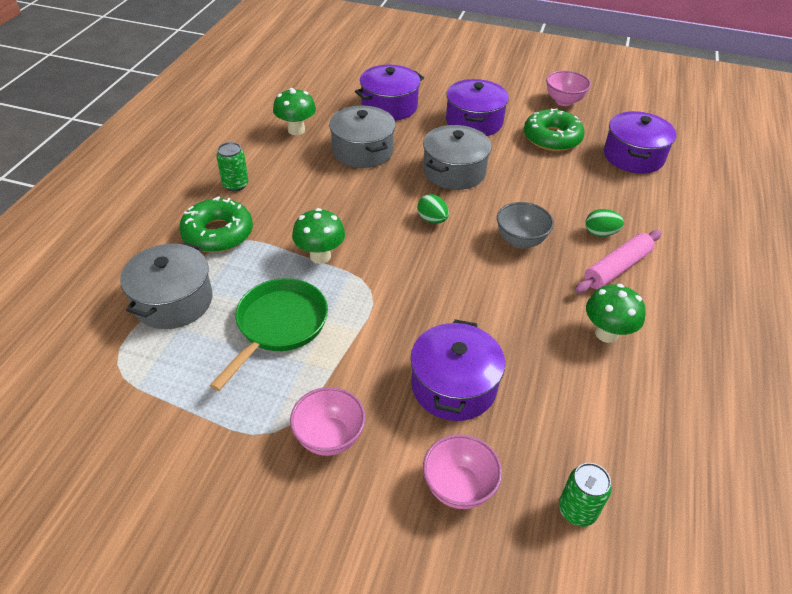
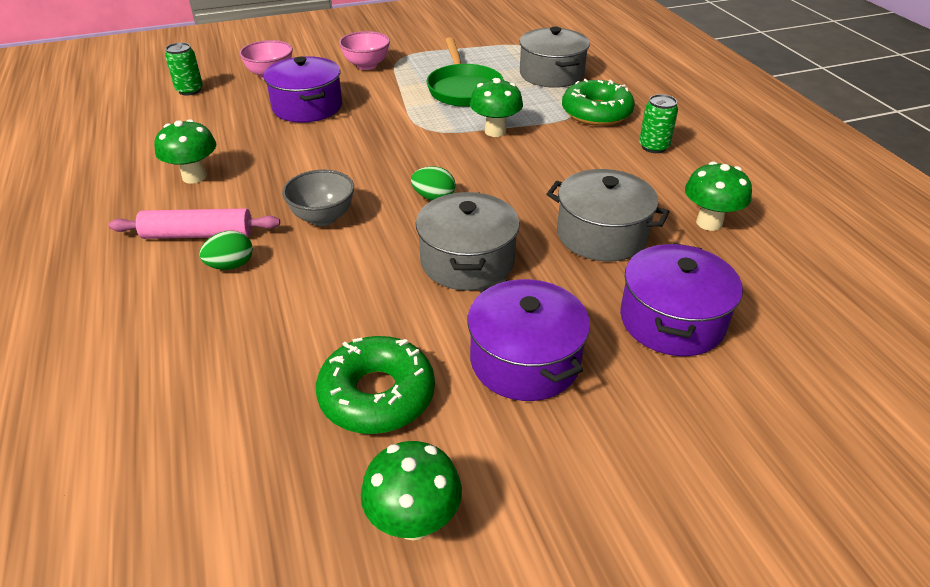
camera: 145 degrees right, 5 degrees down
(564, 101) = (414, 522): pink bowl -> green mushroom
(616, 268) = (198, 235): pink rolling pin -> pink rolling pin turned 75 degrees clockwise
(633, 156) = (214, 429): purple pot -> none

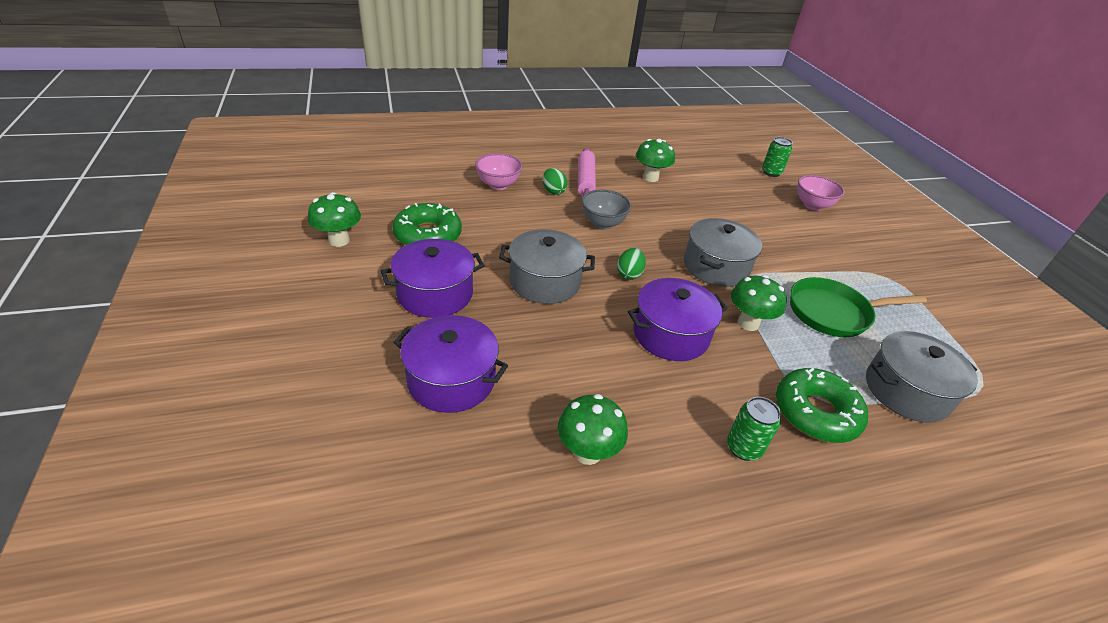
camera: 90 degrees right, 0 degrees up
(307, 107) = (762, 221): purple pot -> purple pot (670, 334)
(366, 65) = (858, 255): pink bowl -> pink bowl (498, 185)
(601, 235) = (572, 363): grey pot -> grey pot (716, 267)

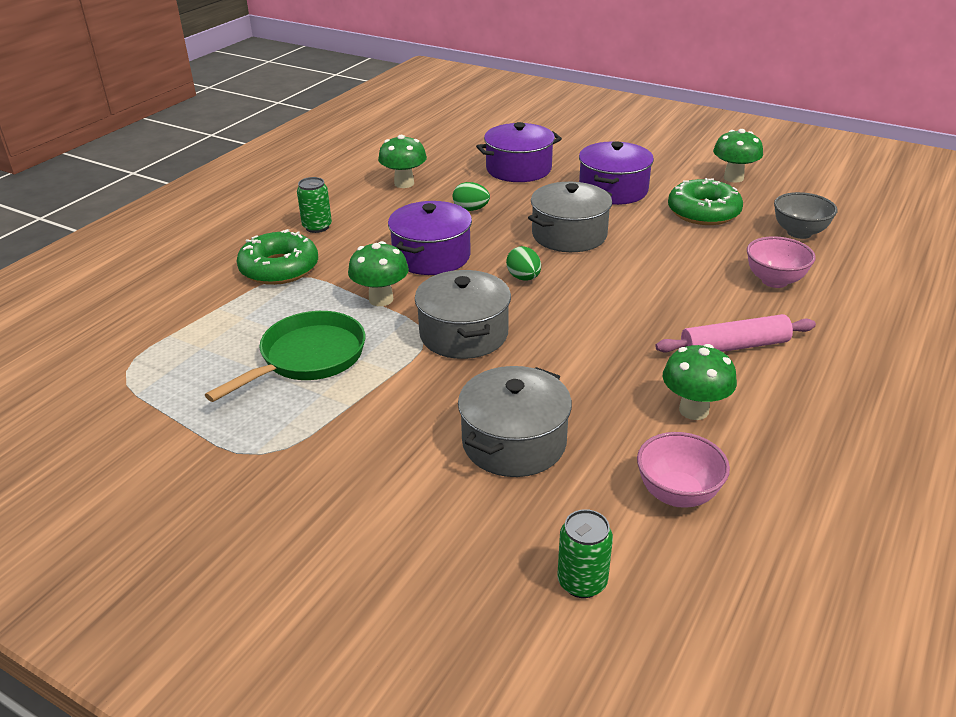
camera: 140 degrees right, 5 degrees down
(553, 191) = (727, 310): green egg -> green egg (471, 209)
(585, 181) = (734, 346): pink rolling pin -> pink rolling pin turned 60 degrees counterclockwise
(602, 223) = (622, 307): grey bowl -> grey bowl (799, 233)
(812, 205) = (446, 536): pink bowl -> pink bowl (677, 494)
(906, 391) = (207, 323): grey pot -> grey pot (514, 442)

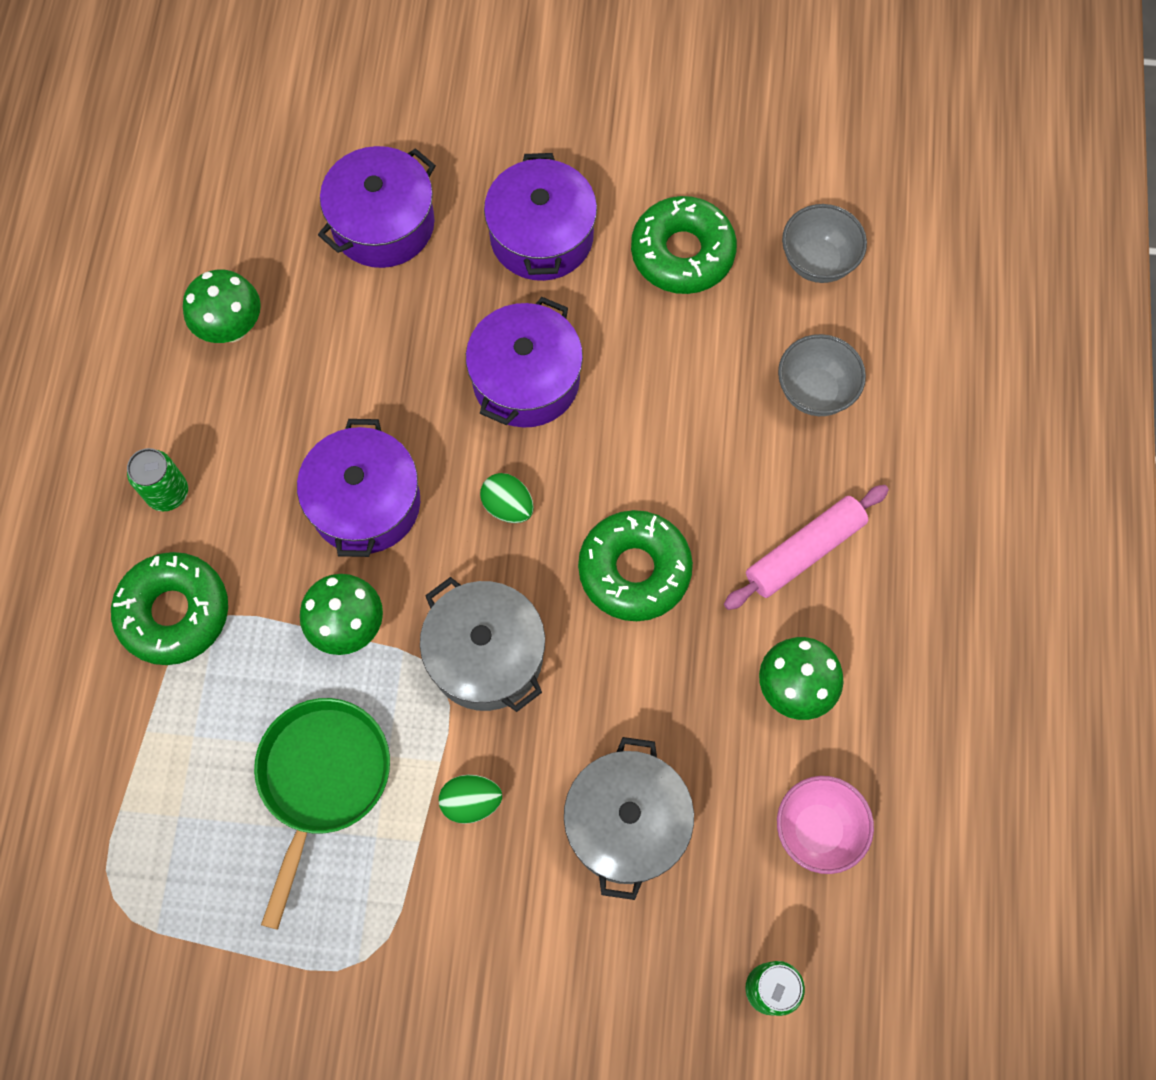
camera: 25 degrees left, 35 degrees up
(471, 209) = (364, 364): green egg -> green egg (471, 802)
(569, 235) = (526, 380): grey pot -> purple pot
(596, 324) = (634, 570): none -> green donut
(733, 178) = (695, 141): green mushroom -> none
(774, 281) = (815, 391): pink bowl -> grey bowl

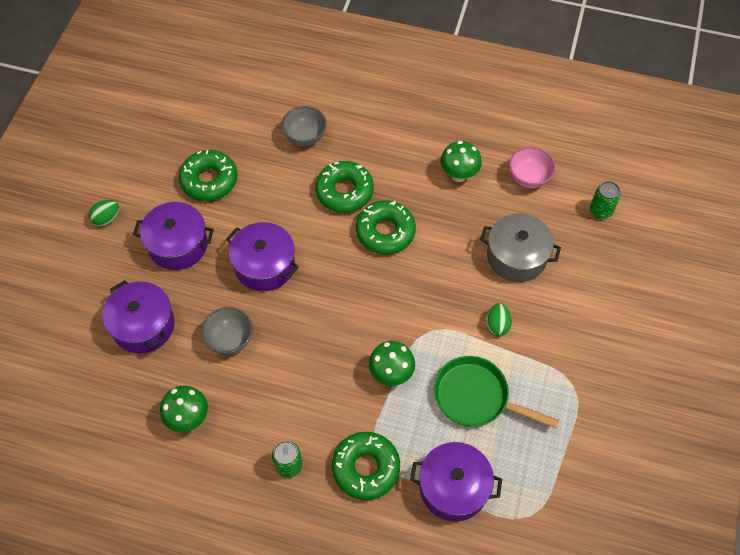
camera: 80 degrees left, 10 degrees down
(365, 503) = (319, 356): purple pot -> purple pot (453, 487)
(486, 655) = (419, 307): grey pot -> none
(508, 506) = (337, 285): green egg -> green egg (107, 219)
(708, 483) = (344, 191): none -> green donut
(804, 552) = (390, 158): pink rolling pin -> none
(817, 261) = (232, 122): grey bowl -> grey bowl (230, 340)

